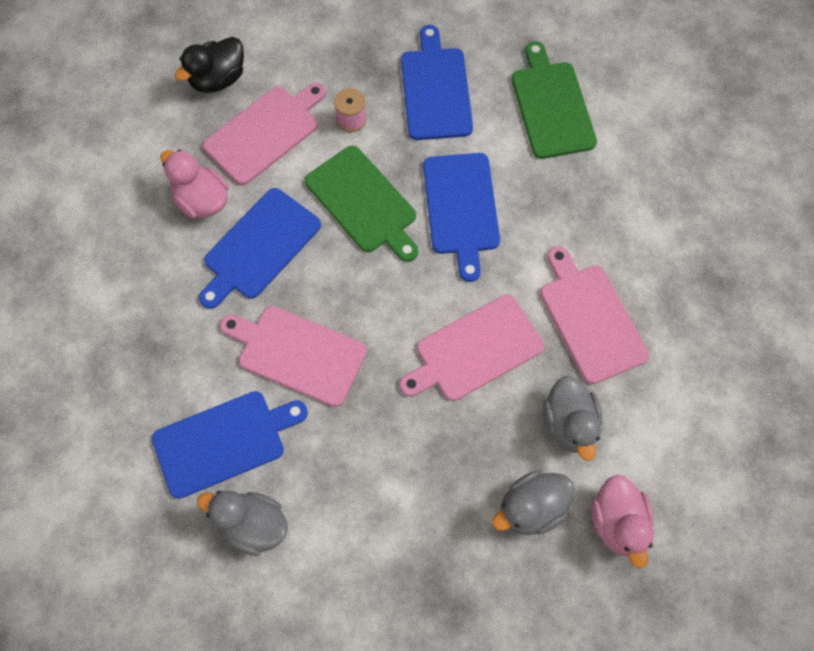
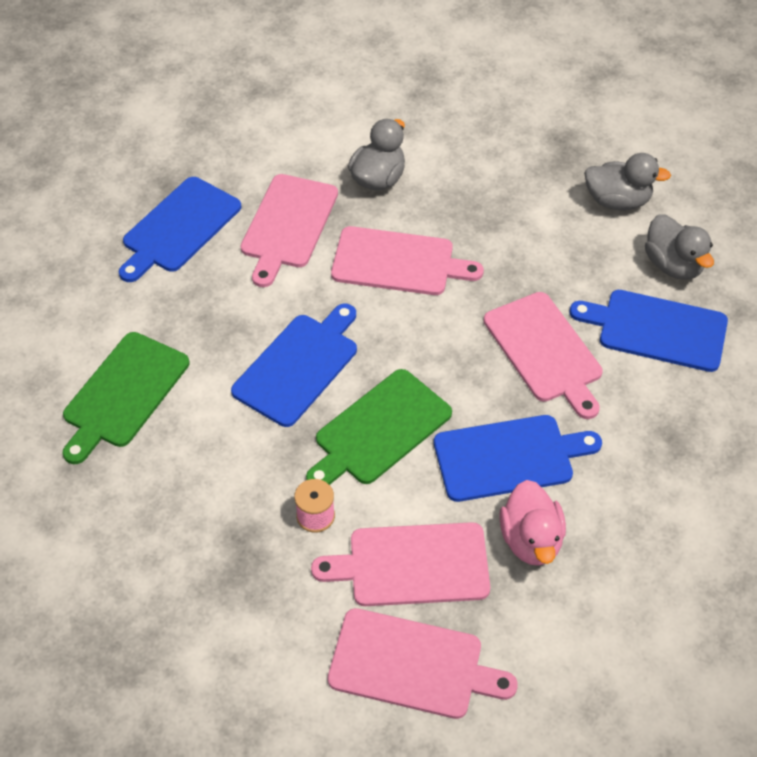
camera: 140 degrees left, 15 degrees down
(218, 79) = (412, 665): black duck -> pink cutting board
(363, 203) = (379, 430): green cutting board -> green cutting board turned 135 degrees counterclockwise
(436, 89) = (206, 485): blue cutting board -> blue cutting board (179, 228)
(531, 508) = (457, 154): grey duck -> grey duck (617, 201)
(618, 523) = (406, 114): pink duck -> none

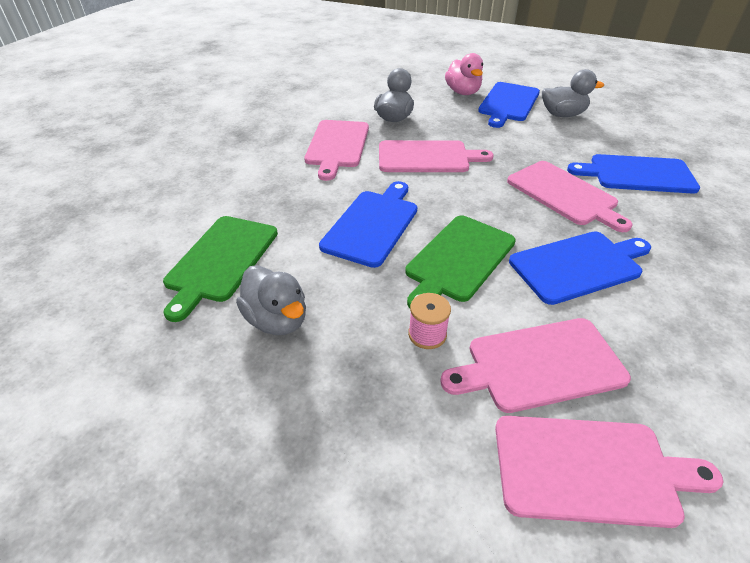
camera: 10 degrees left, 10 degrees down
(179, 228) = (253, 154): blue cutting board -> blue cutting board (508, 103)
(531, 540) = (637, 326): pink duck -> pink duck (463, 92)
(673, 265) = (622, 140): grey duck -> grey duck (277, 320)

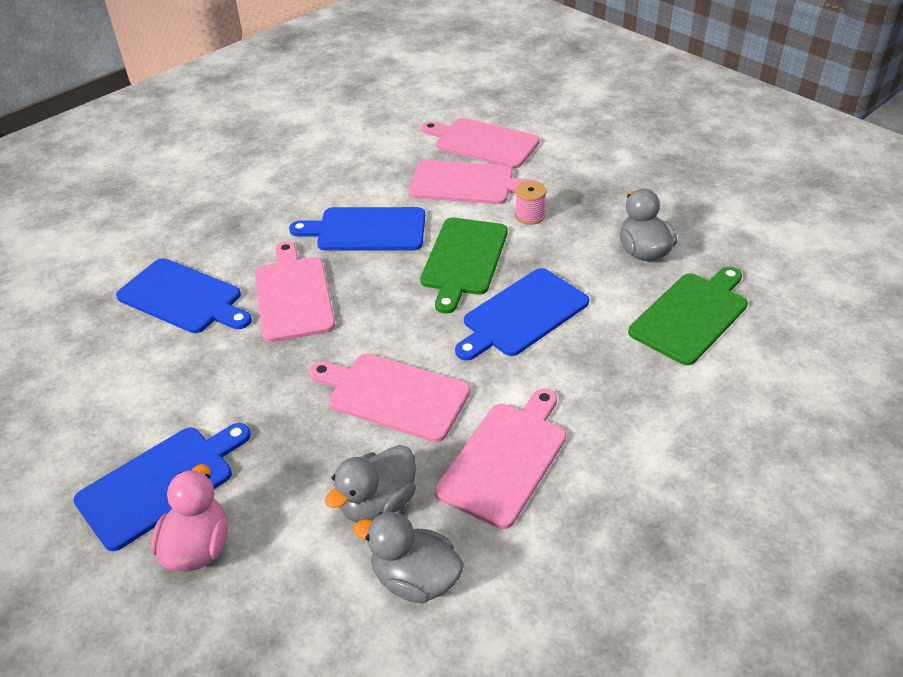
camera: 155 degrees left, 0 degrees up
(458, 260) = (463, 259): green cutting board -> green cutting board turned 135 degrees clockwise
(562, 115) = (120, 425): grey duck -> grey duck (415, 579)

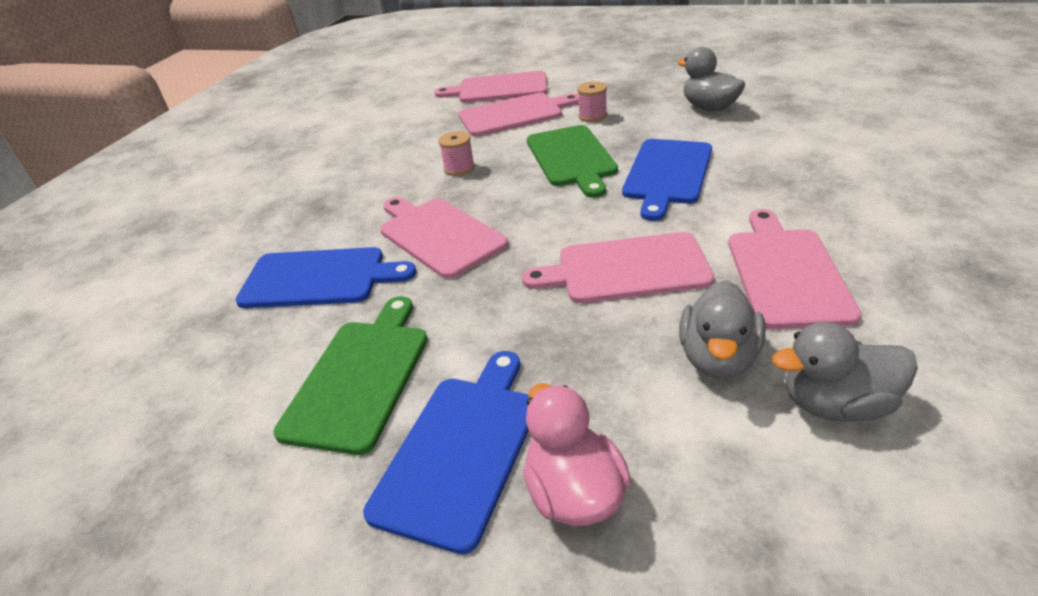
camera: 25 degrees left, 5 degrees down
(366, 230) = (459, 168): blue cutting board -> pink spool
(691, 315) = (796, 129): green cutting board -> green cutting board (360, 377)

